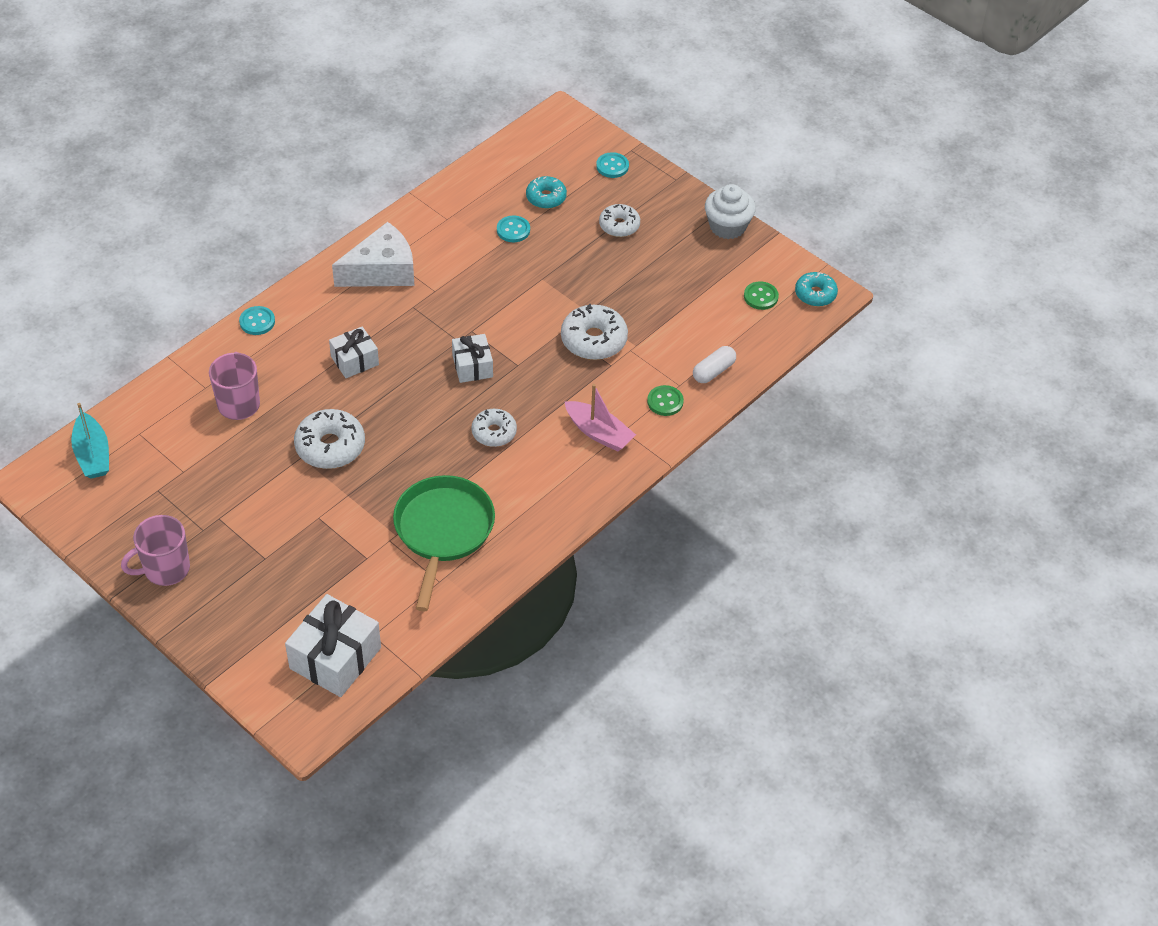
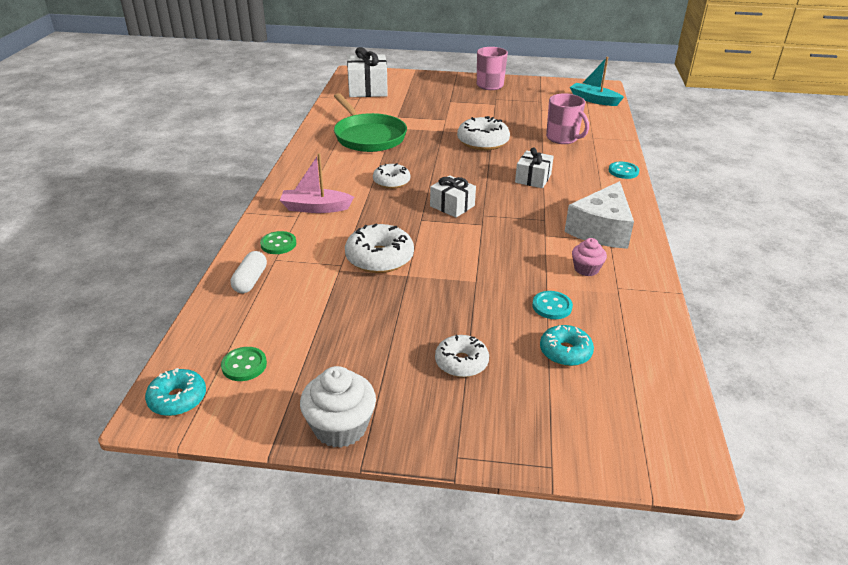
camera: 145 degrees right, 15 degrees down
(447, 244) = (586, 269): none -> pink cupcake
(612, 166) = (546, 429): turquoise button -> none

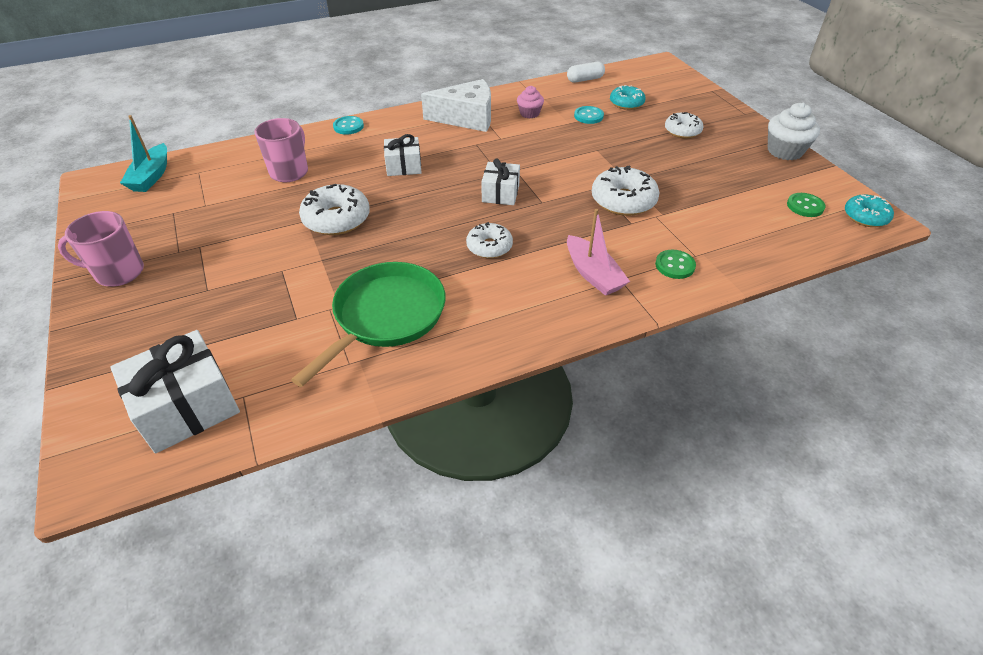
camera: 120 degrees left, 10 degrees up
(250, 280) = (736, 253): white capsule -> white capsule (585, 79)

